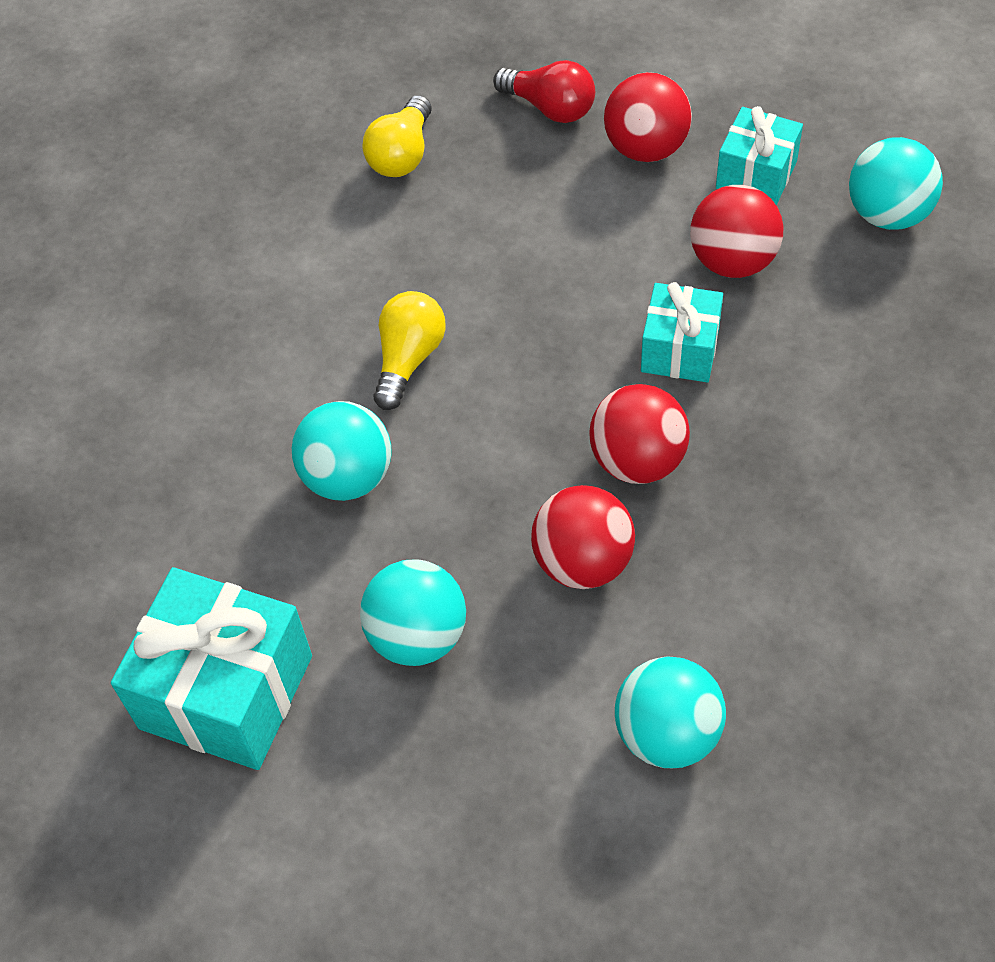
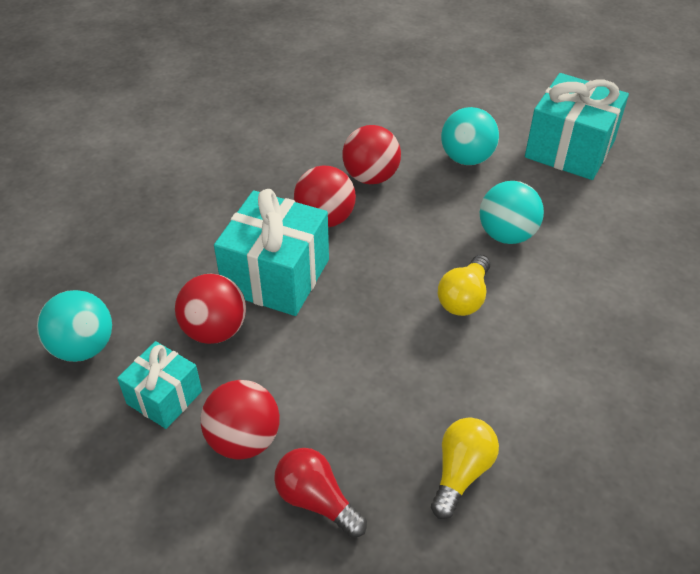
camera: 175 degrees left, 10 degrees down
(667, 733) = (346, 110): turquoise ball -> none
(680, 350) = (276, 276): turquoise gift -> turquoise gift, size x1.71

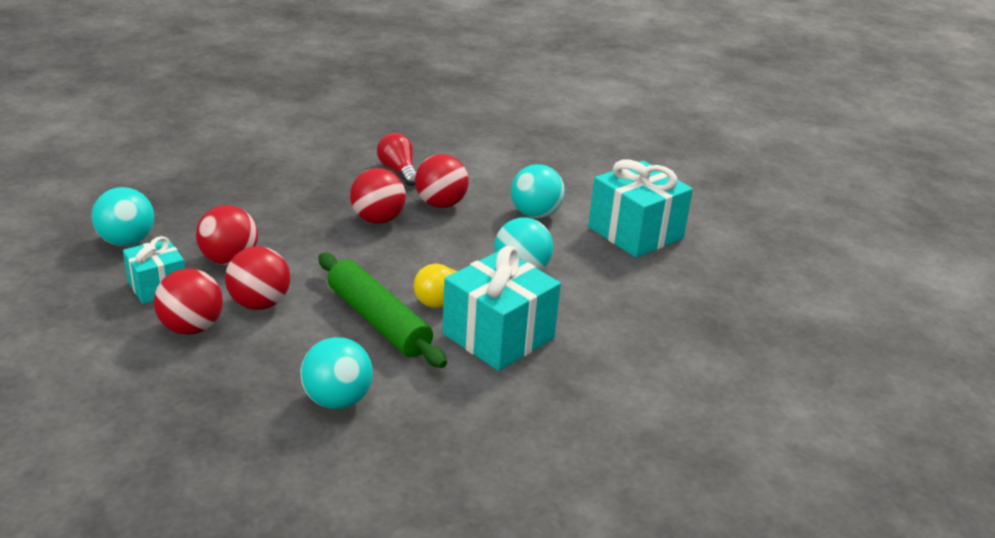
camera: 20 degrees right, 15 degrees down
(276, 276) = (306, 242): turquoise gift -> turquoise gift (498, 336)
(290, 377) = (259, 304): none -> red ball
(316, 500) = (212, 378): red light bulb -> red light bulb (398, 171)
(423, 352) = (378, 321): none -> green rolling pin
(461, 472) = (337, 400): yellow light bulb -> turquoise ball

